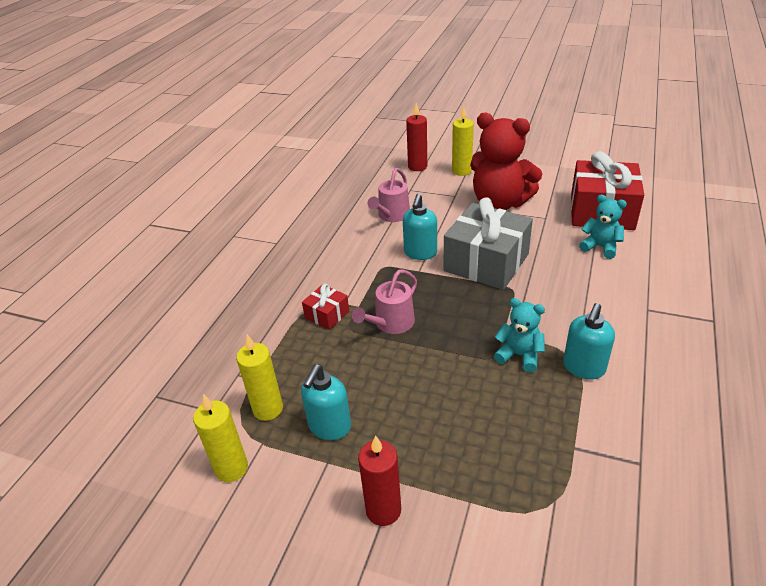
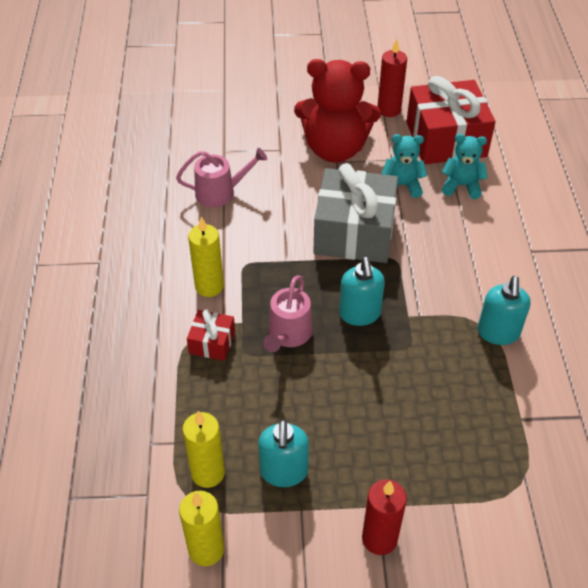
camera: 25 degrees left, 10 degrees up
(392, 215) = (220, 192): pink watering can -> pink watering can turned 105 degrees counterclockwise
(417, 167) = (217, 115): red candle -> red candle (389, 110)
(420, 253) = (277, 237): turquoise soap dispenser -> turquoise soap dispenser (359, 314)
(461, 171) = (272, 112): yellow candle -> yellow candle (209, 286)
(519, 355) = (433, 336): turquoise teddy bear -> turquoise teddy bear (402, 185)

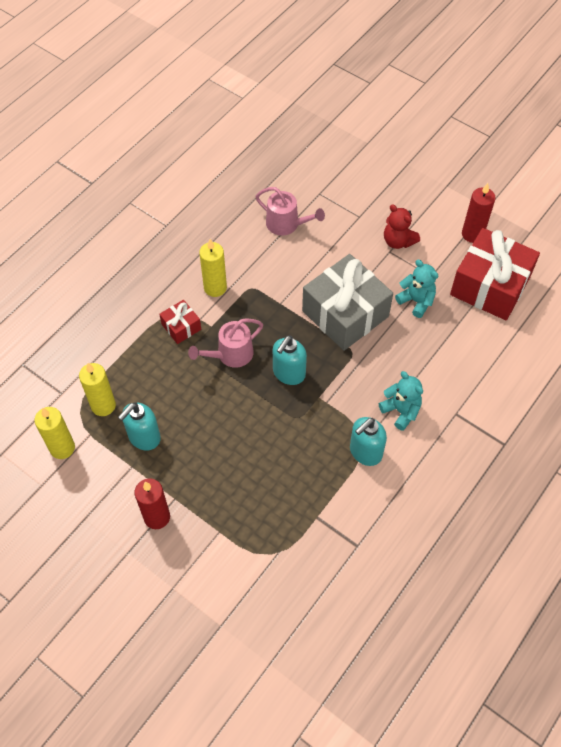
camera: 40 degrees right, 10 degrees up
(335, 149) = (398, 241): red teddy bear -> red teddy bear, size x0.51
(461, 186) = (460, 330): turquoise teddy bear -> turquoise teddy bear (401, 411)

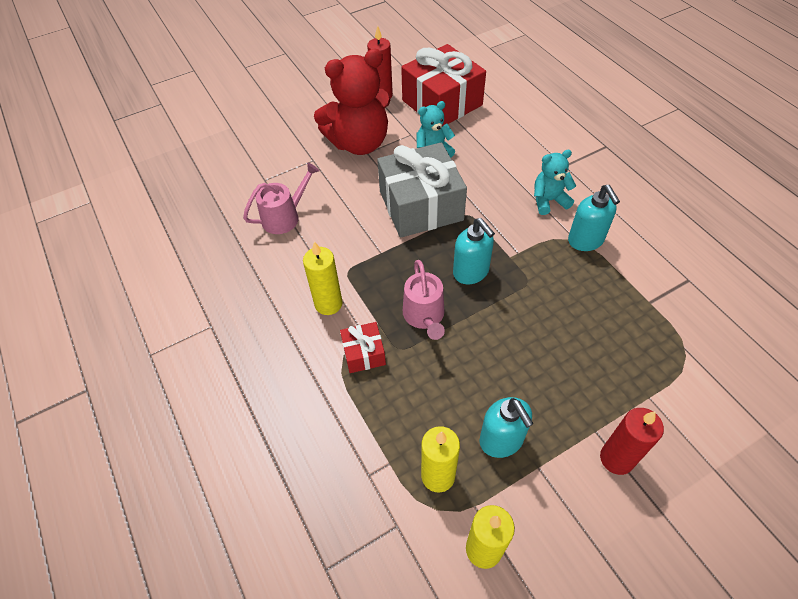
camera: 65 degrees left, 5 degrees down
(398, 241) = (359, 143): red teddy bear -> red teddy bear, size x1.95

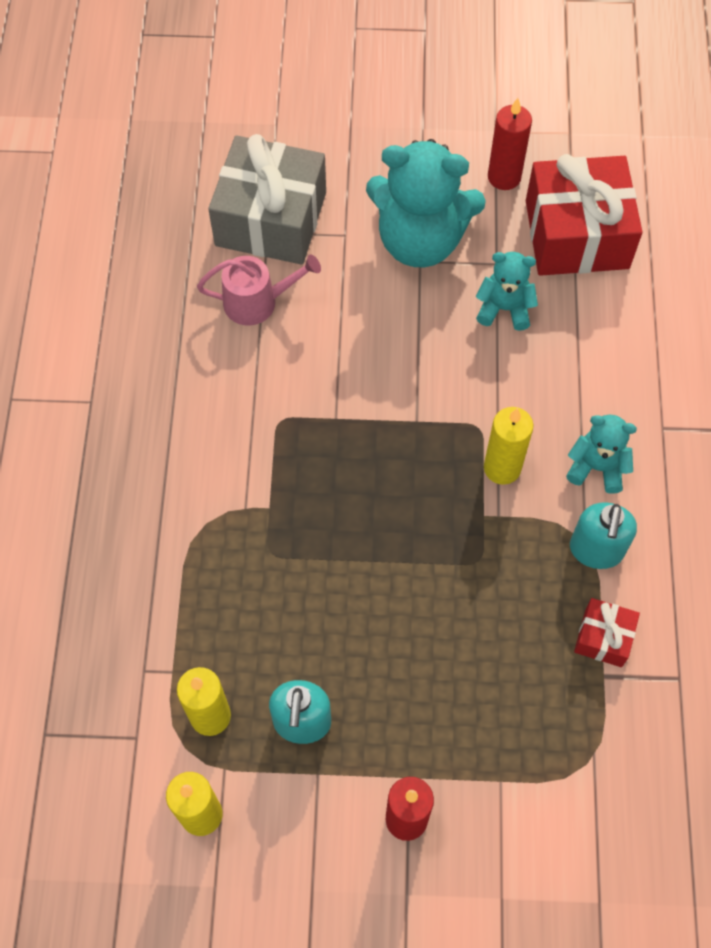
camera: 30 degrees right, 10 degrees up
(328, 304) = (231, 450): yellow candle -> yellow candle (502, 468)
(359, 143) = (420, 240): red teddy bear -> turquoise teddy bear
(364, 353) = (229, 535): red gift -> red gift (603, 637)
(421, 206) = (430, 381): grey gift -> grey gift (271, 219)
(424, 316) = (326, 530): pink watering can -> none
(471, 272) = (421, 508): turquoise soap dispenser -> none

